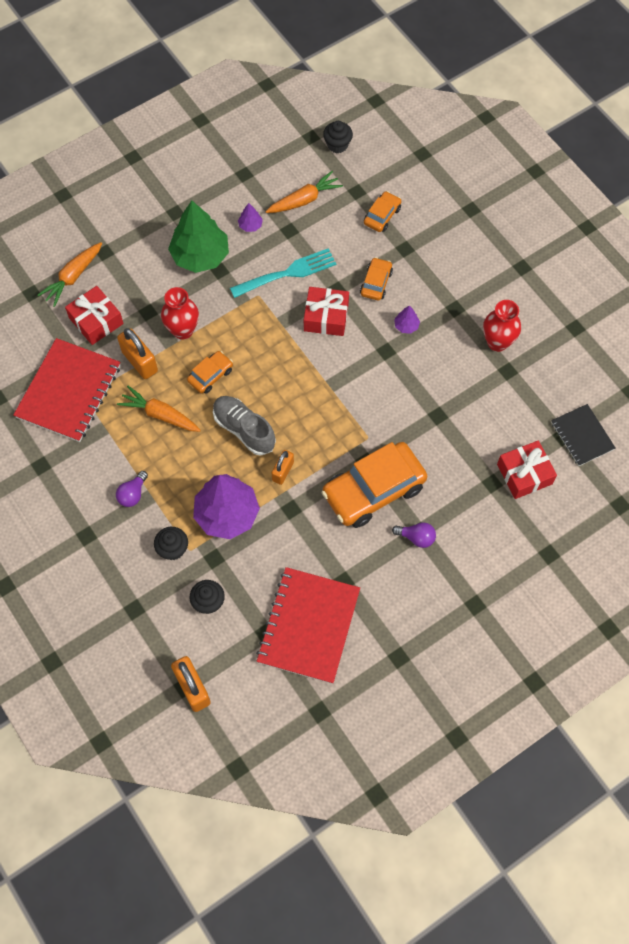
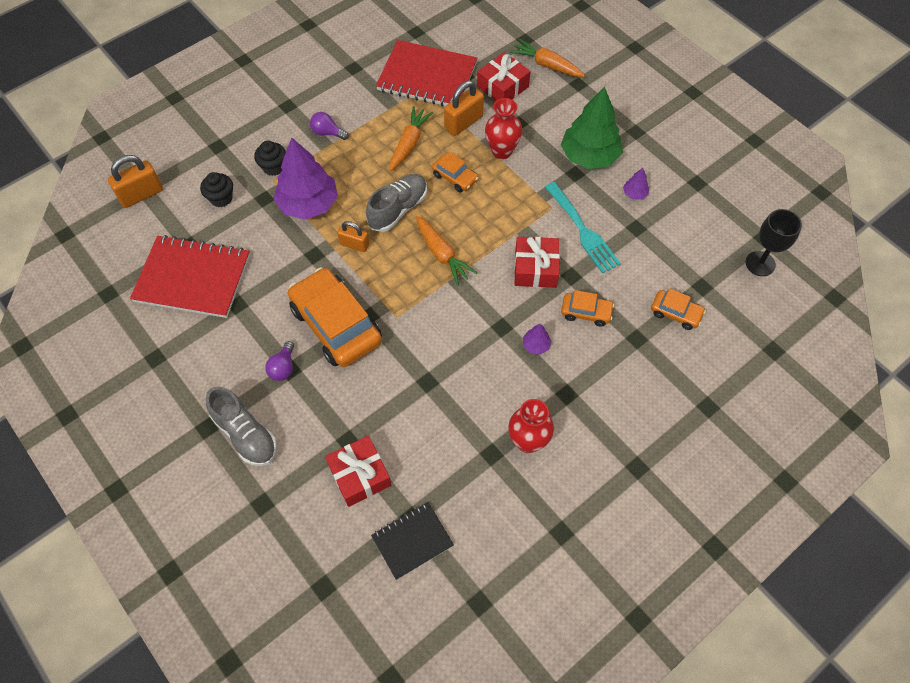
camera: 85 degrees right, 5 degrees down
(304, 200) = (678, 238): orange carrot -> orange carrot (442, 254)
(337, 145) = (760, 263): black cupcake -> black goblet
(483, 569) = (245, 434): none -> grey shoe

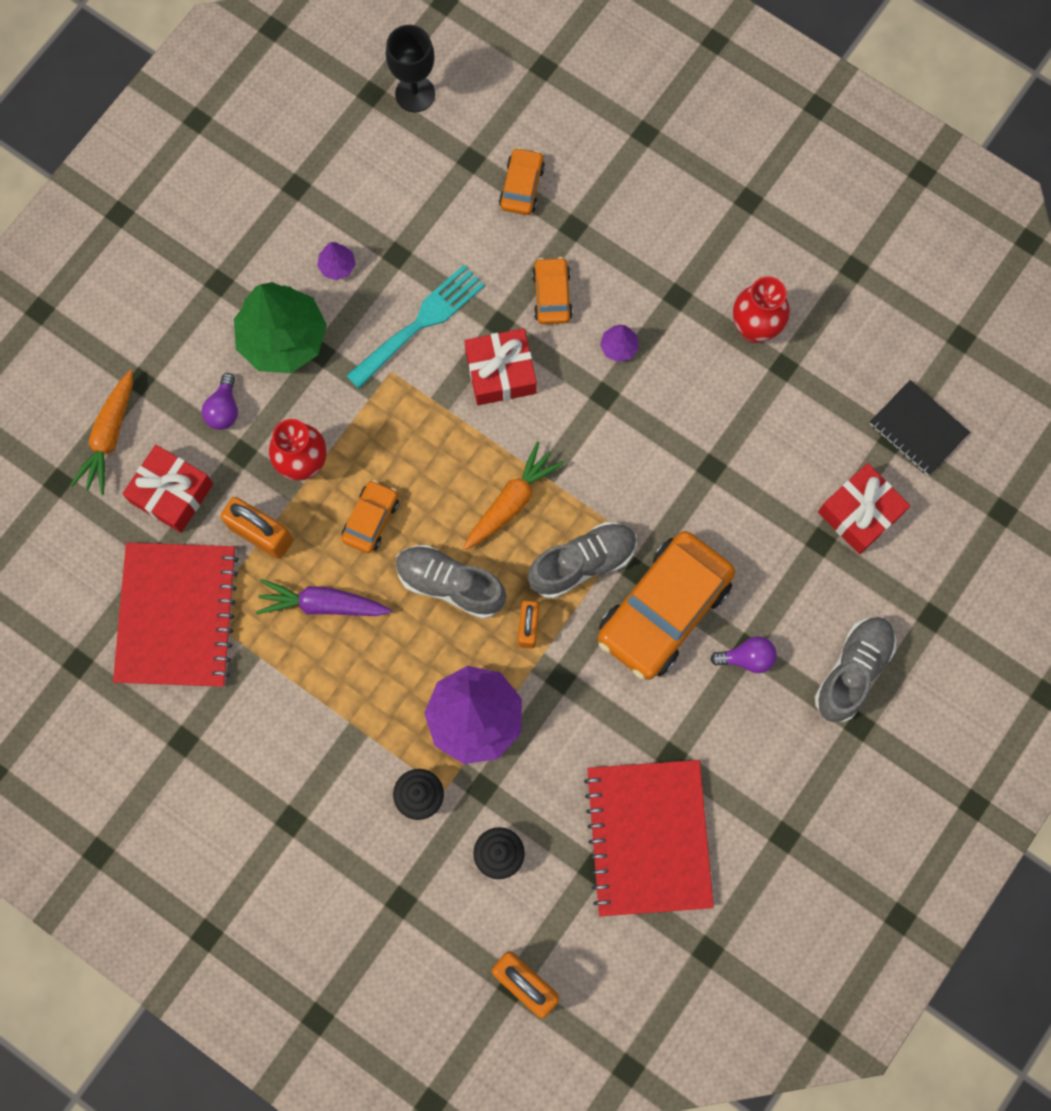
camera: 105 degrees left, 15 degrees up
(327, 133) = (331, 736): purple light bulb -> purple light bulb (224, 409)
(386, 285) = (582, 563): none -> grey shoe
(409, 144) = (323, 604): orange carrot -> purple carrot

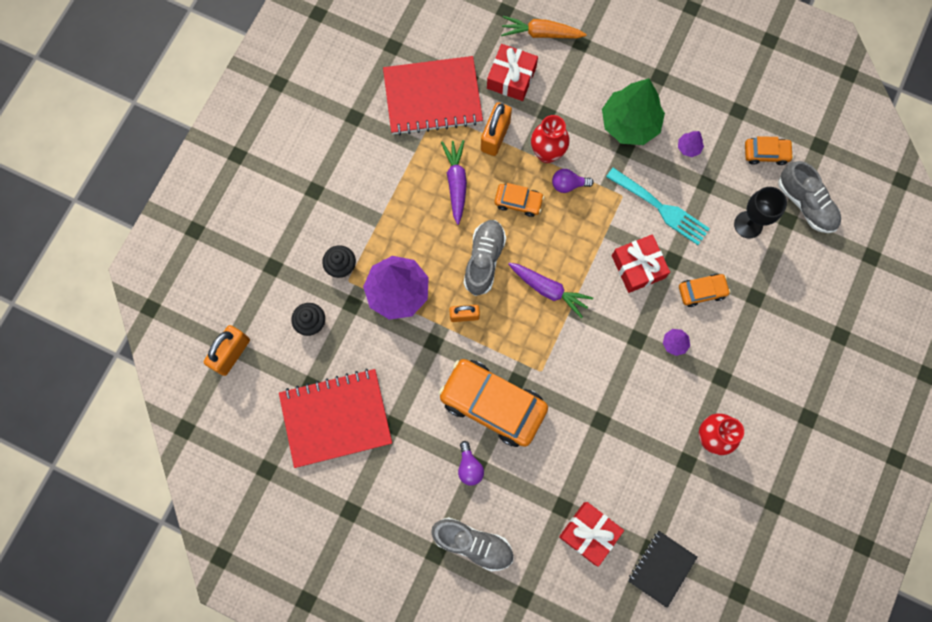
camera: 80 degrees right, 0 degrees up
(224, 409) = (573, 97): purple light bulb -> purple light bulb (568, 184)
(415, 94) = (827, 174): black goblet -> black goblet (748, 224)
(511, 502) = (548, 290): orange carrot -> purple carrot
(522, 186) = (777, 257): orange car -> orange car (766, 153)
(582, 563) = (515, 344): grey shoe -> grey shoe (805, 204)

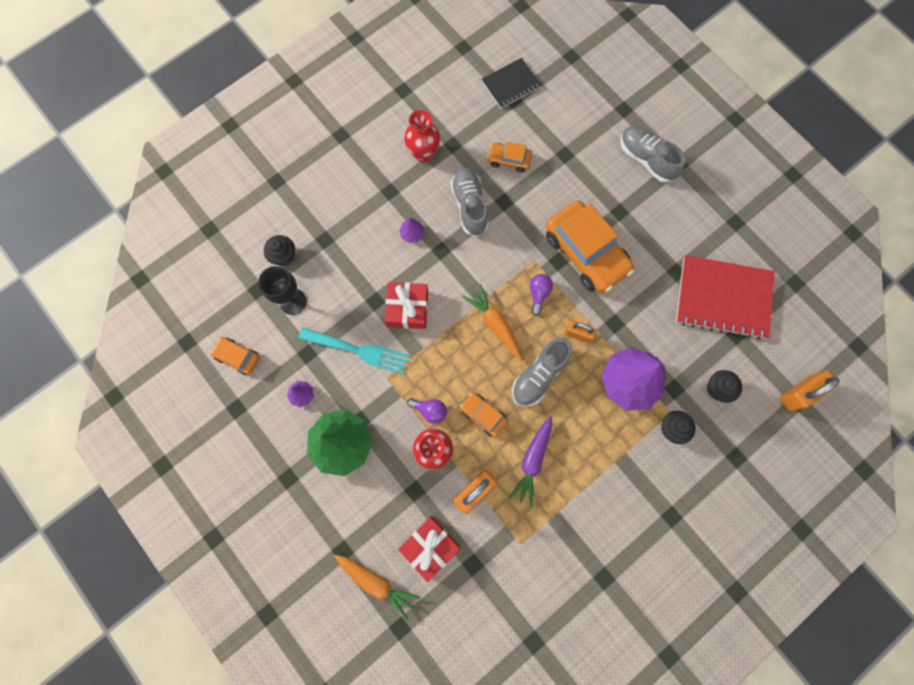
camera: 155 degrees left, 0 degrees up
(432, 97) = (517, 562): red notebook -> none
(469, 467) = (626, 213): purple light bulb -> purple light bulb (538, 294)
(548, 290) = (495, 324): purple carrot -> orange carrot
(589, 533) = (553, 129): red gift -> none
(661, 208) = (359, 350): turquoise fork -> turquoise fork turned 135 degrees clockwise
(702, 291) = (365, 264): orange car -> orange car (509, 160)
(783, 263) = (284, 256): none -> black cupcake
(805, 204) = (233, 297): grey shoe -> grey shoe (469, 206)

